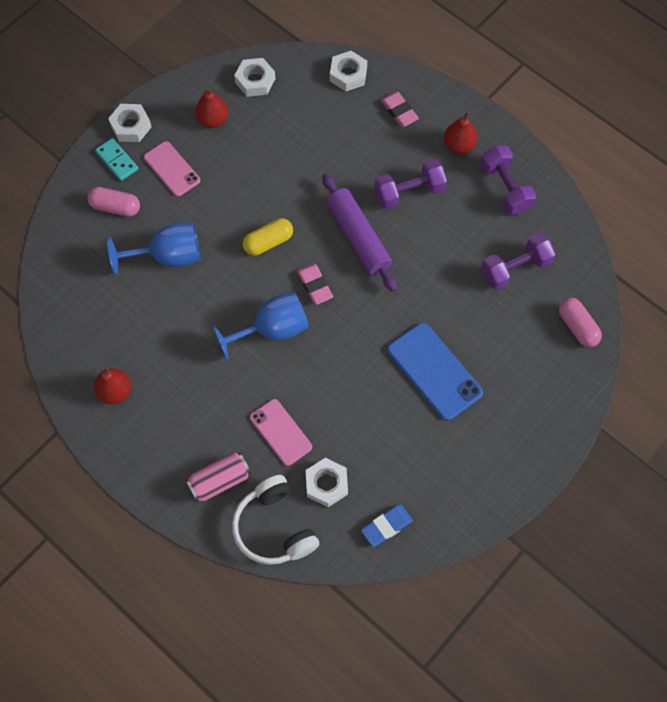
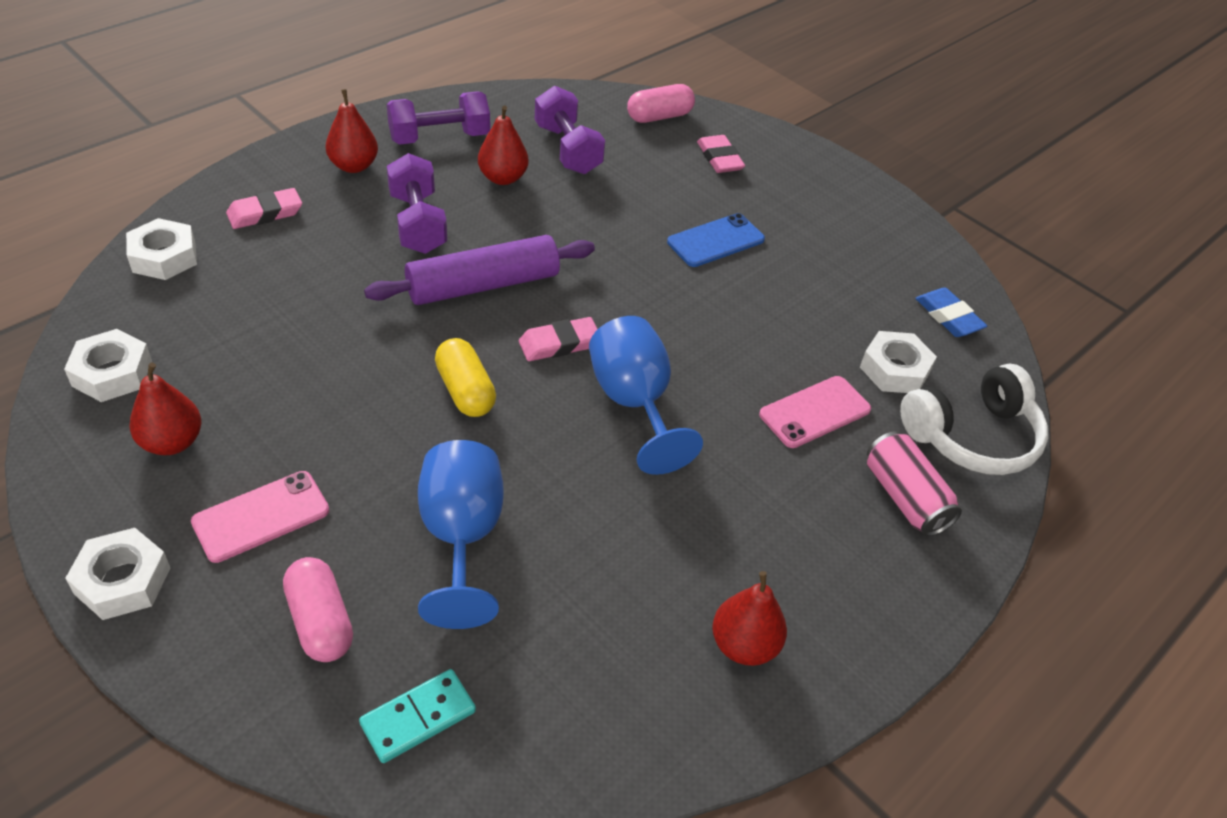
camera: 90 degrees left, 20 degrees down
(115, 207) = (320, 621): pink capsule -> pink capsule turned 45 degrees counterclockwise
(117, 161) = (202, 612): turquoise domino -> turquoise domino (418, 717)
(434, 371) = (716, 241): blue phone -> blue phone, size x0.66
(470, 233) = (502, 178): none -> red pear
(534, 372) = (719, 158): none -> pink eraser

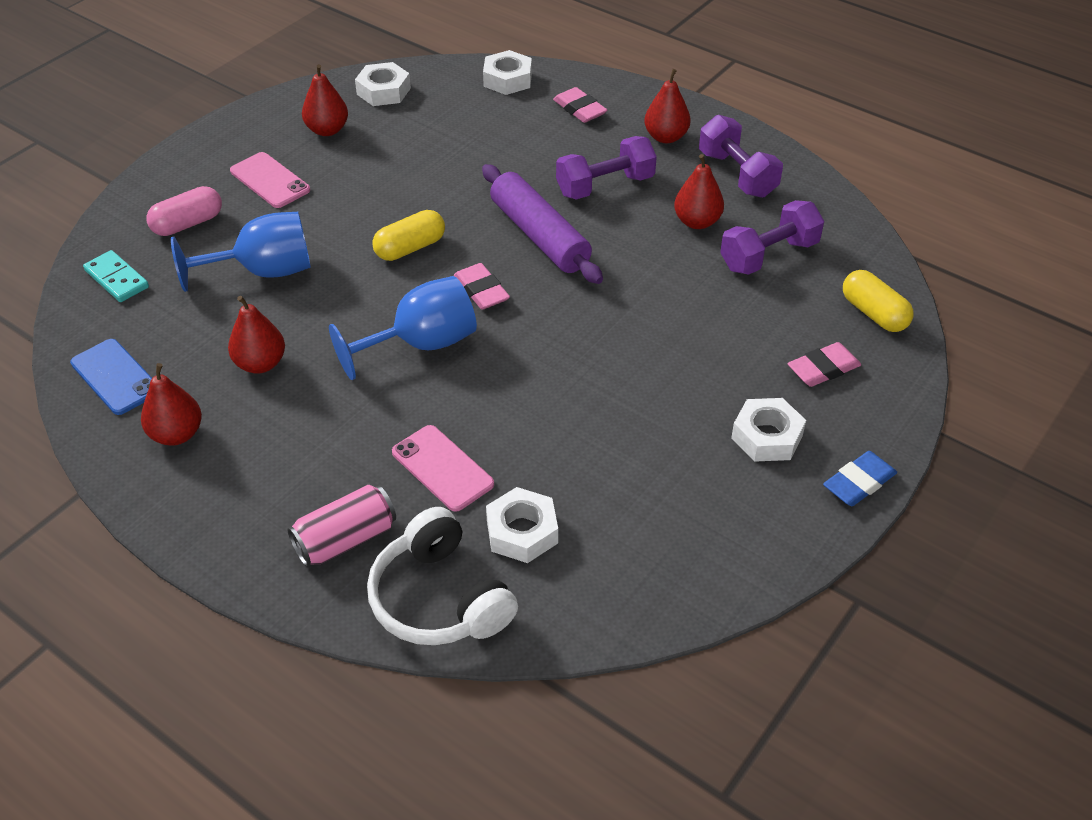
camera: 85 degrees right, 0 degrees up
(122, 580) = (213, 142): white nut -> white nut (767, 436)
(635, 552) = (260, 364): none -> red pear
(659, 116) = (874, 313): pink capsule -> yellow capsule
(716, 241) = (672, 378): blue phone -> blue phone (115, 377)
(948, 316) = (627, 583): blue eraser -> blue eraser (859, 482)

